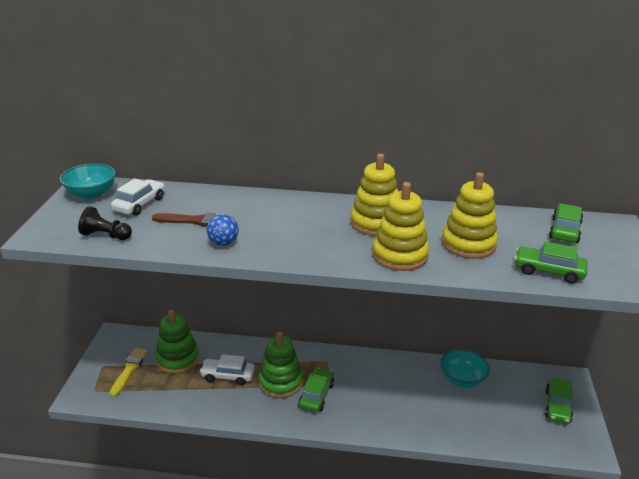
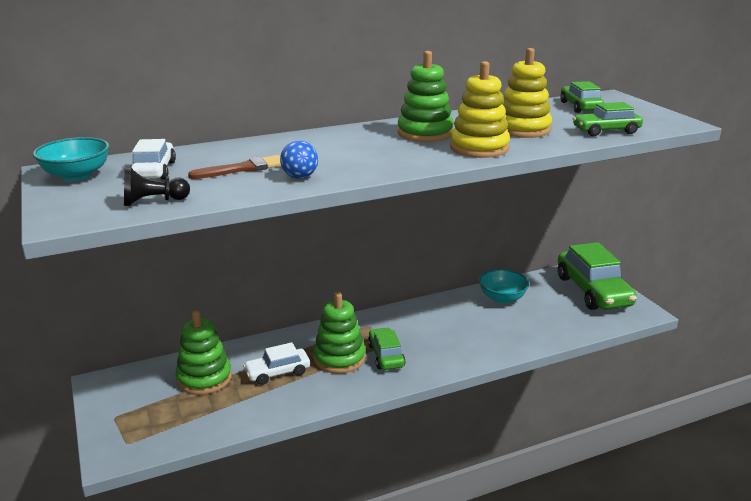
camera: 30 degrees left, 5 degrees down
(129, 370) = (153, 408): yellow brush -> none
(375, 223) = (425, 133): yellow stacking toy -> green stacking toy
(557, 406) = (593, 291): green car -> green car, size x1.84

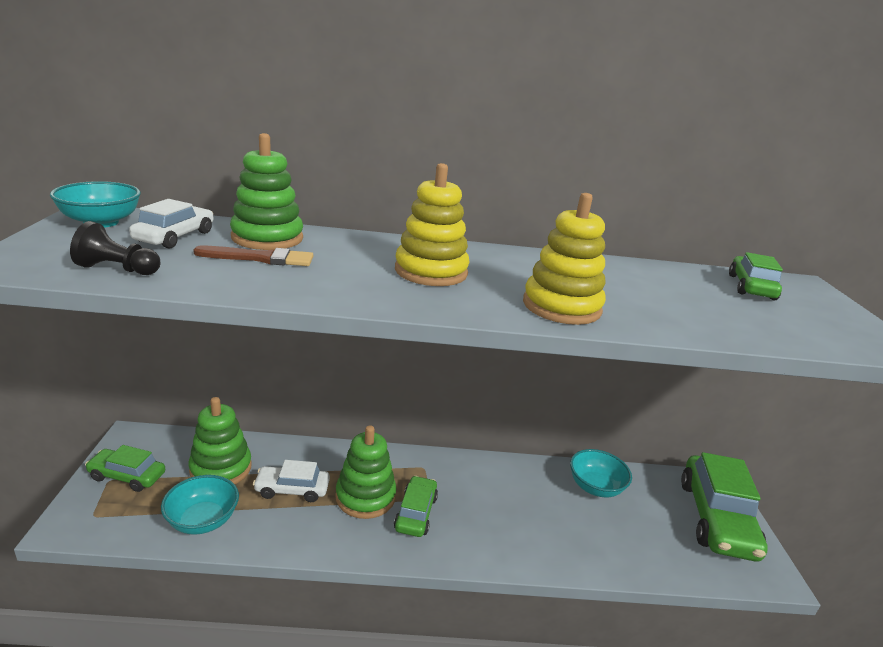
camera: 20 degrees right, 0 degrees up
(224, 415) = (202, 520): none -> turquoise bowl
(300, 177) = (305, 284): blue ball -> none
(425, 133) = (514, 270): green stacking toy -> green stacking toy (267, 238)
(522, 129) = (644, 297): yellow stacking toy -> yellow stacking toy (431, 271)
(606, 131) = (763, 329): green car -> green car (127, 476)

